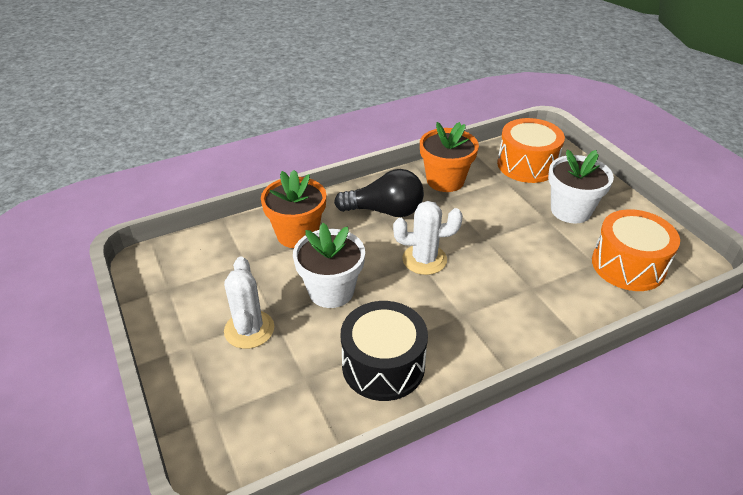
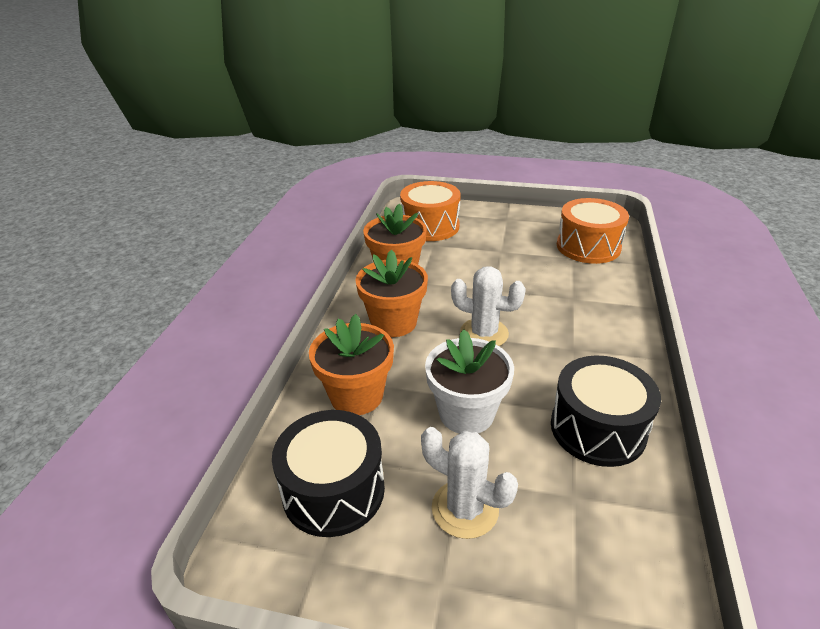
camera: 50 degrees left, 5 degrees down
(216, 267) = (333, 490): none -> black drum
(385, 211) = (393, 322): black light bulb -> orange flower pot
(424, 259) = (484, 333): white cactus -> white cactus turned 75 degrees clockwise
(570, 210) = (505, 237): white flower pot -> none

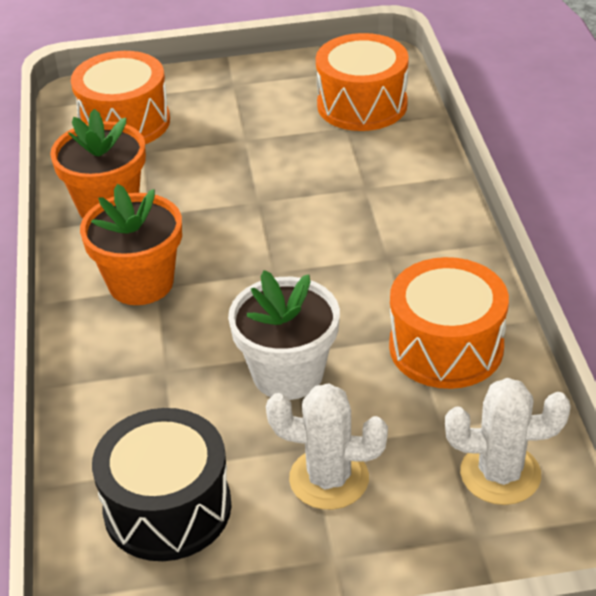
camera: 20 degrees left, 5 degrees up
(356, 396) = (139, 392): orange flower pot -> none
(484, 333) = (269, 266): white cactus -> white cactus (500, 474)
(597, 428) = (446, 347): black drum -> orange drum

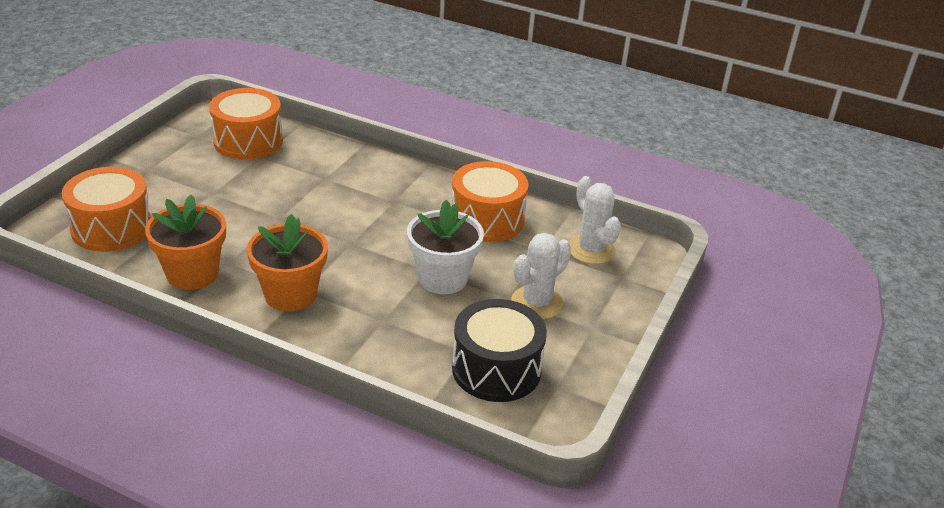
camera: 60 degrees left, 5 degrees down
(500, 474) = (591, 250): white cactus -> white cactus turned 60 degrees counterclockwise

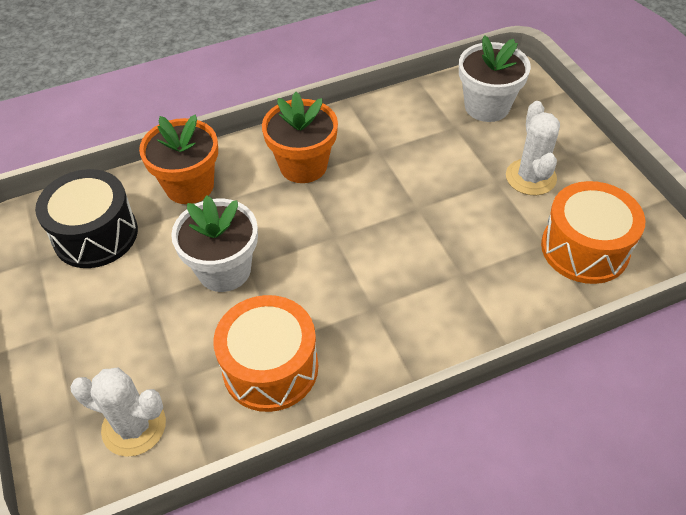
camera: 135 degrees right, 15 degrees up
(112, 228) = (487, 106): orange drum -> white flower pot
(192, 274) = (382, 126): orange flower pot -> orange flower pot (189, 186)
(537, 303) = (124, 316): white cactus -> white cactus (530, 177)

